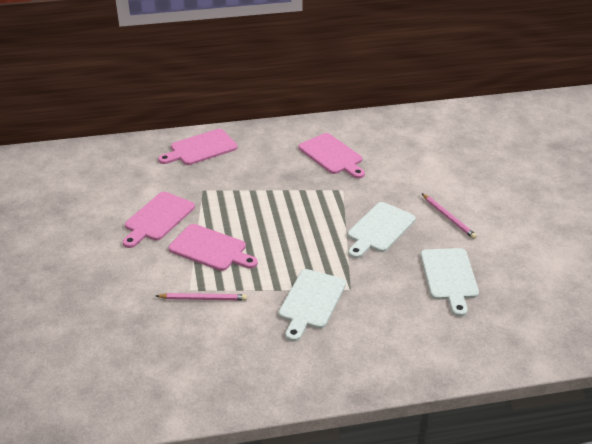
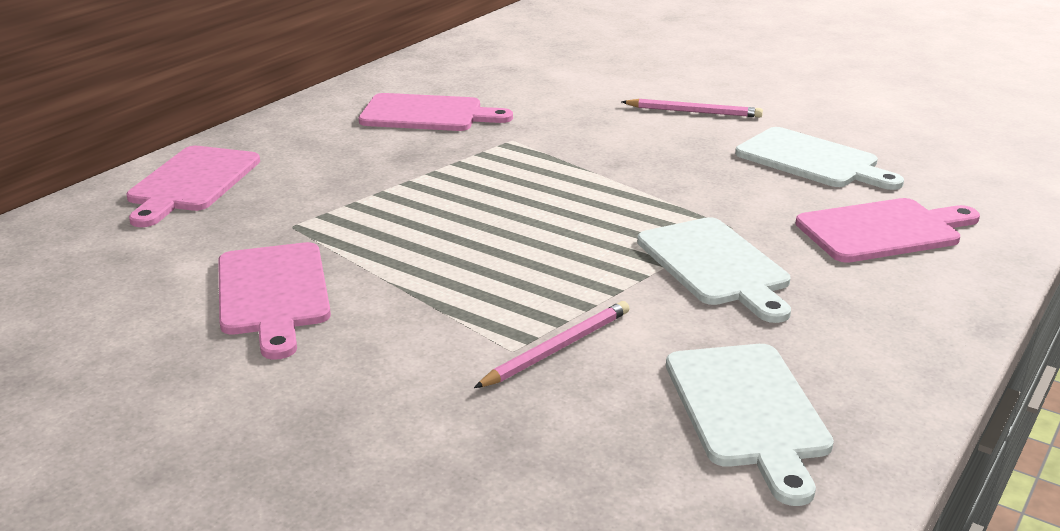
camera: 45 degrees left, 10 degrees down
(211, 249) = (446, 284): pink cutting board -> pink cutting board (883, 230)
(379, 229) = (640, 155): white cutting board -> white cutting board (748, 411)

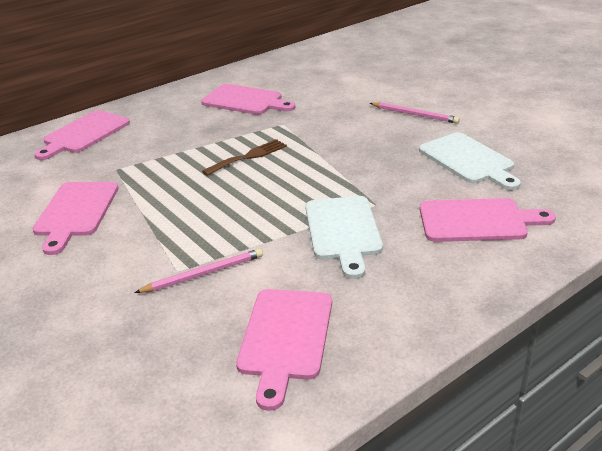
camera: 20 degrees right, 5 degrees up
(495, 187) = (248, 156): none -> brown fork
(748, 411) = (285, 338): white cutting board -> pink cutting board

